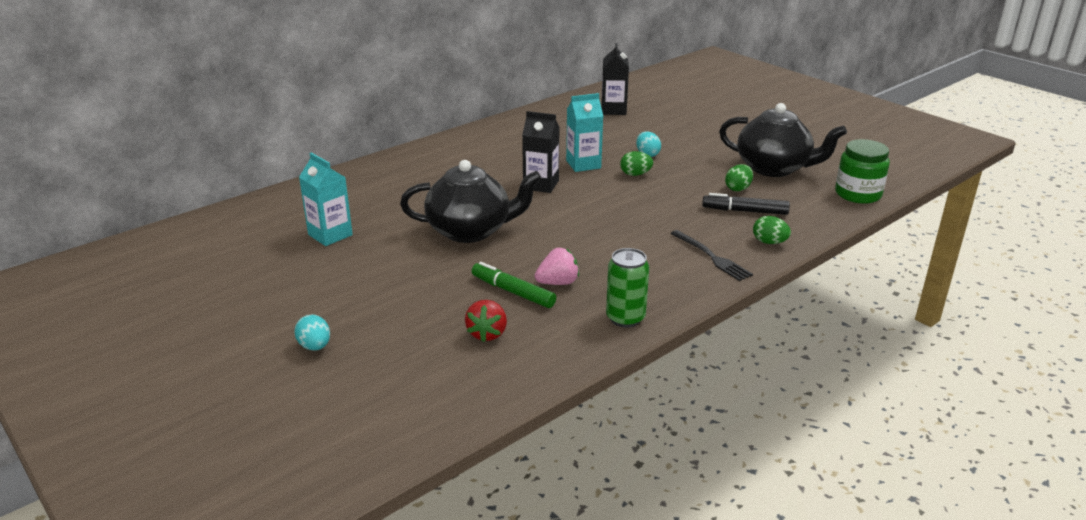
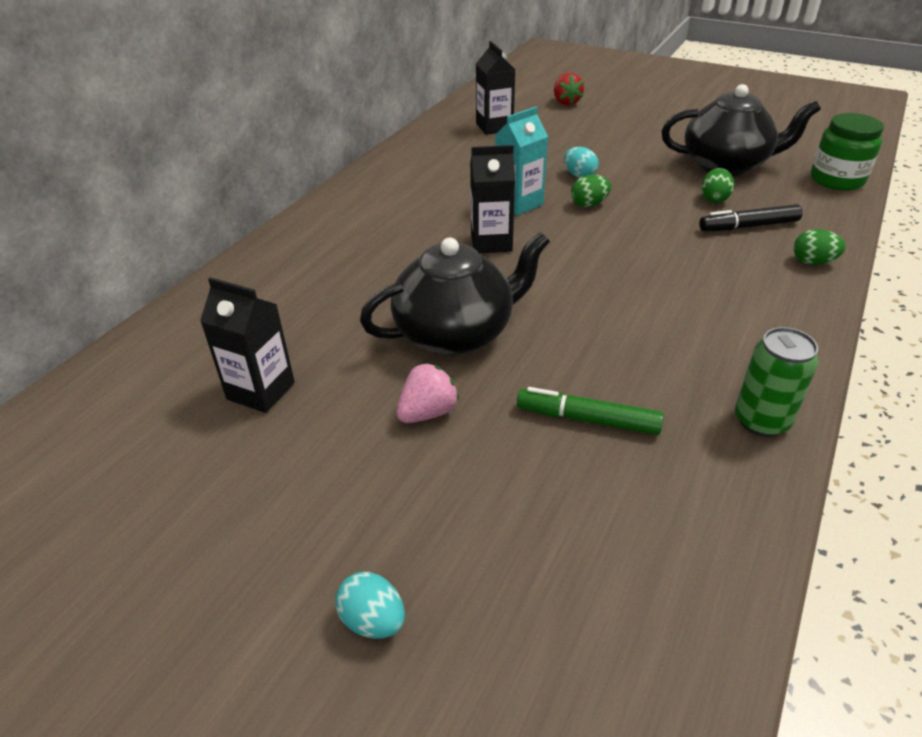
camera: 20 degrees left, 10 degrees up
(330, 235) = (261, 391): turquoise carton -> black carton
(487, 333) = (611, 505): red strawberry -> red strawberry (566, 102)
(558, 283) = (632, 387): pink strawberry -> pink strawberry (427, 412)
(712, 257) = (773, 298): black fork -> none

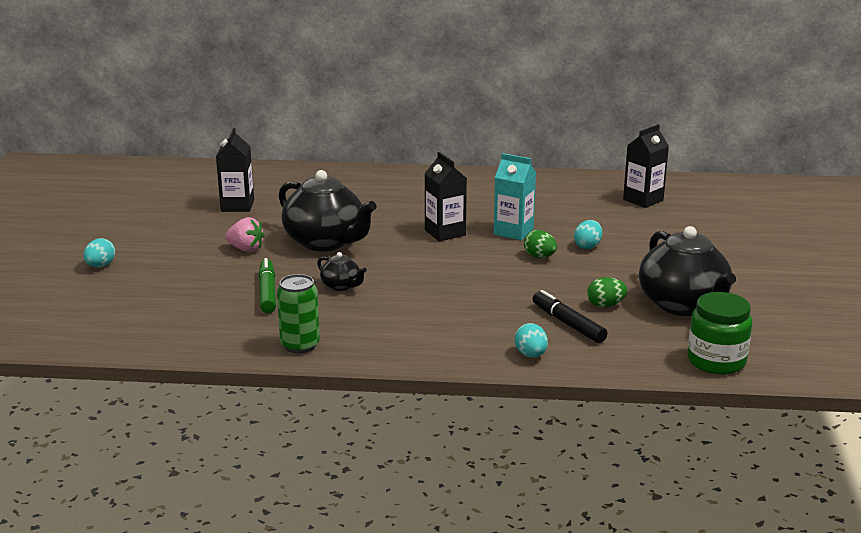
camera: 65 degrees right, 15 degrees down
(566, 102) = (739, 219): red strawberry -> none
(598, 348) = (341, 286): none -> black teapot
(812, 262) = (531, 355): green egg -> turquoise egg

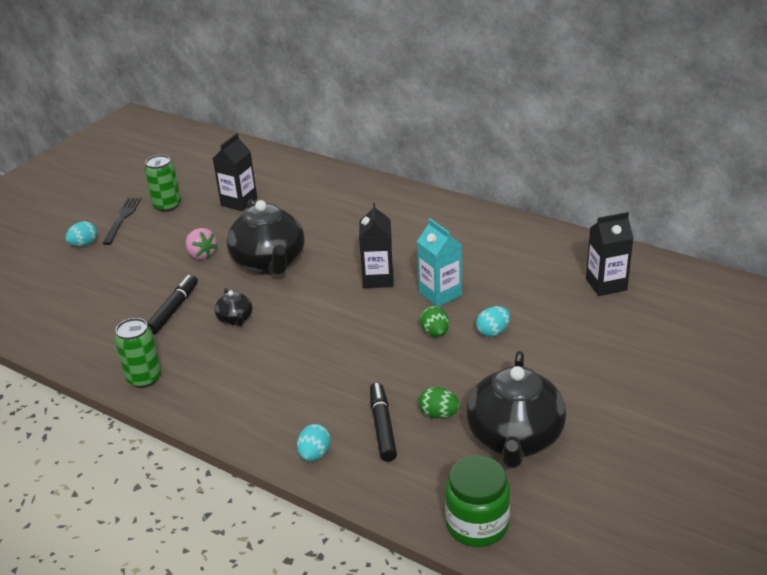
camera: 30 degrees right, 10 degrees up
(121, 239) = (122, 219): none -> black fork
(160, 221) = (167, 206): none -> green can
(267, 292) = (174, 309): green marker -> black marker

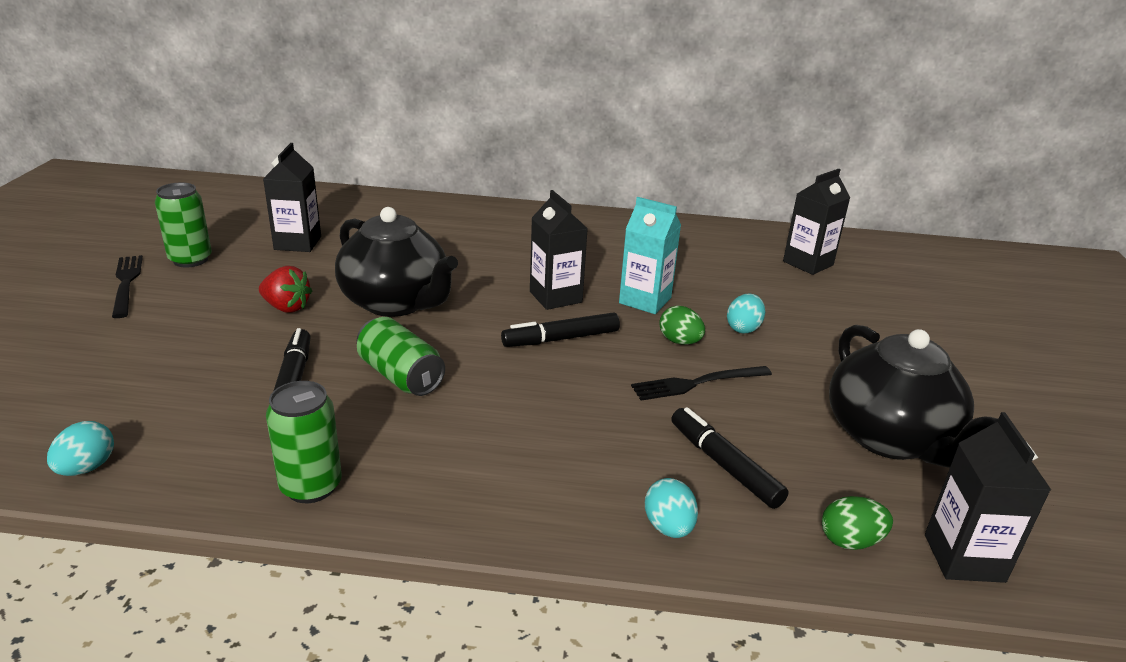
camera: 30 degrees left, 5 degrees down
(84, 244) = (78, 323): turquoise egg -> turquoise egg (87, 468)
(201, 254) = (286, 307): pink strawberry -> red strawberry
(235, 319) = (400, 376): black teapot -> green can
(354, 313) = (560, 339): none -> black marker
(417, 367) = (697, 383): none -> black fork
(438, 414) = (777, 432): green egg -> green egg (850, 541)
(477, 524) = (964, 558): green jar -> black carton

